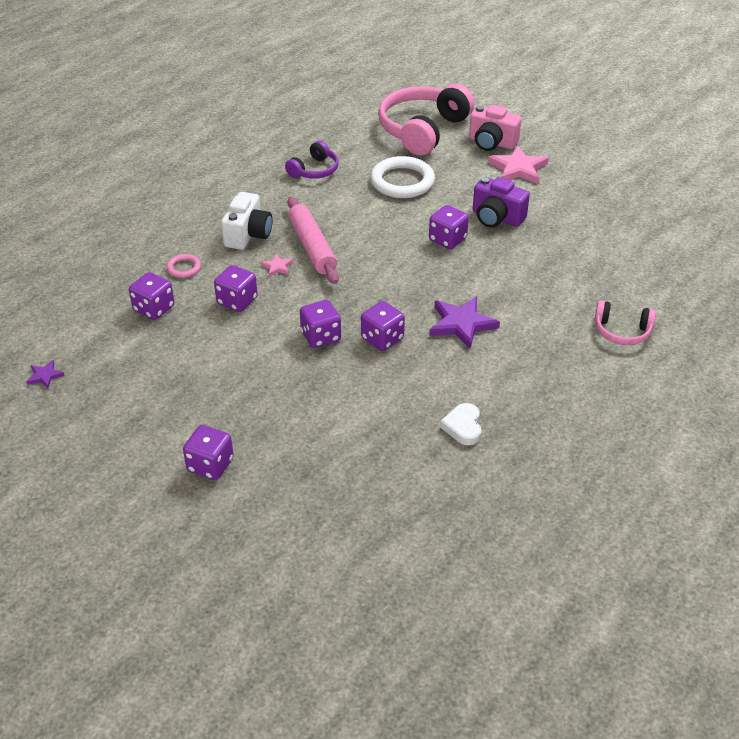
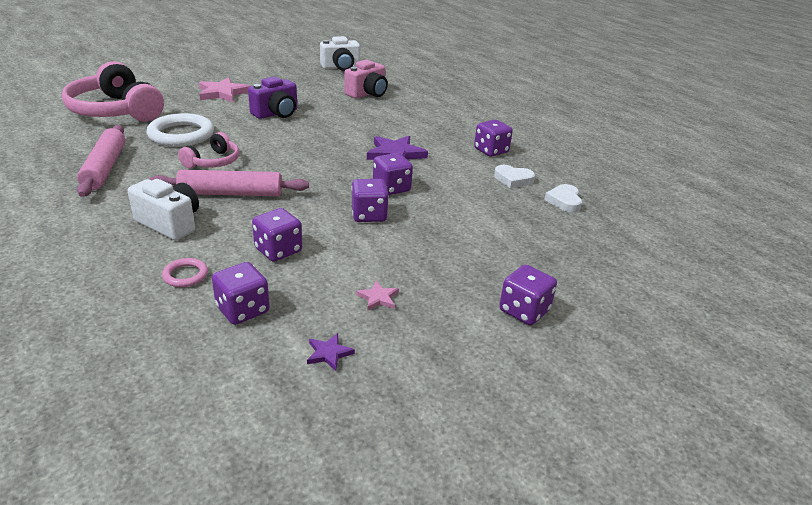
camera: 75 degrees left, 10 degrees down
(45, 376) = (310, 431): purple star -> purple star (329, 353)
(277, 267) = (243, 217): pink star -> pink star (378, 298)
(314, 170) = (105, 168): purple headphones -> pink rolling pin
(436, 477) = (564, 201): none -> white heart
(447, 239) = (284, 136): purple dice -> purple dice (491, 151)
(491, 143) = (175, 93): pink camera -> pink camera (367, 94)
(622, 331) = (439, 109): pink headphones -> pink headphones (213, 162)
(682, 220) = (341, 67): none -> white camera

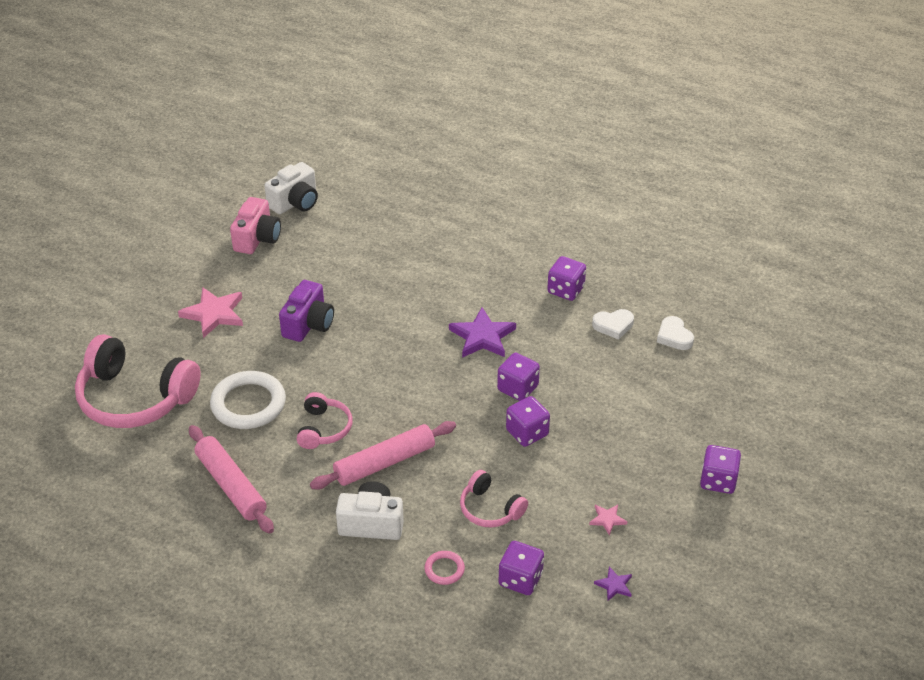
camera: 25 degrees left, 10 degrees up
(278, 250) = (490, 509): purple dice -> pink headphones
(367, 94) = (370, 244): pink camera -> pink camera (257, 239)

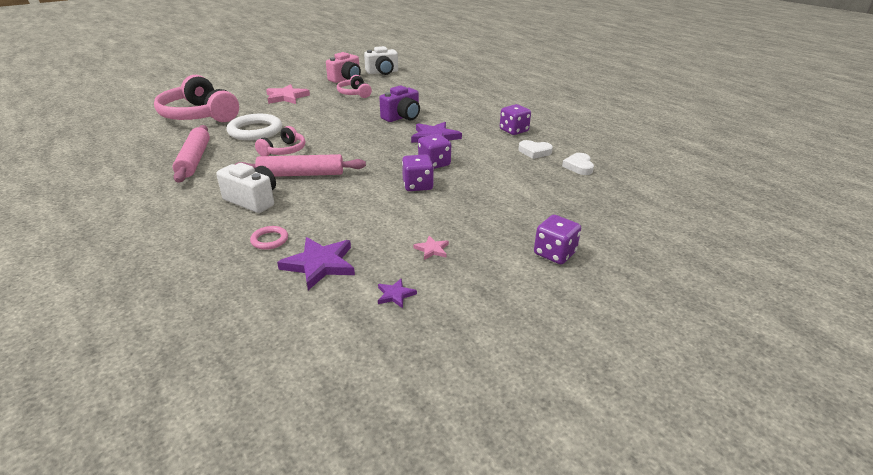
camera: 25 degrees right, 10 degrees down
(308, 324) = (333, 111): purple camera -> purple camera (402, 117)
(490, 509) = (345, 216): pink headphones -> pink headphones (354, 93)
(520, 579) = (320, 264): purple dice -> purple star

